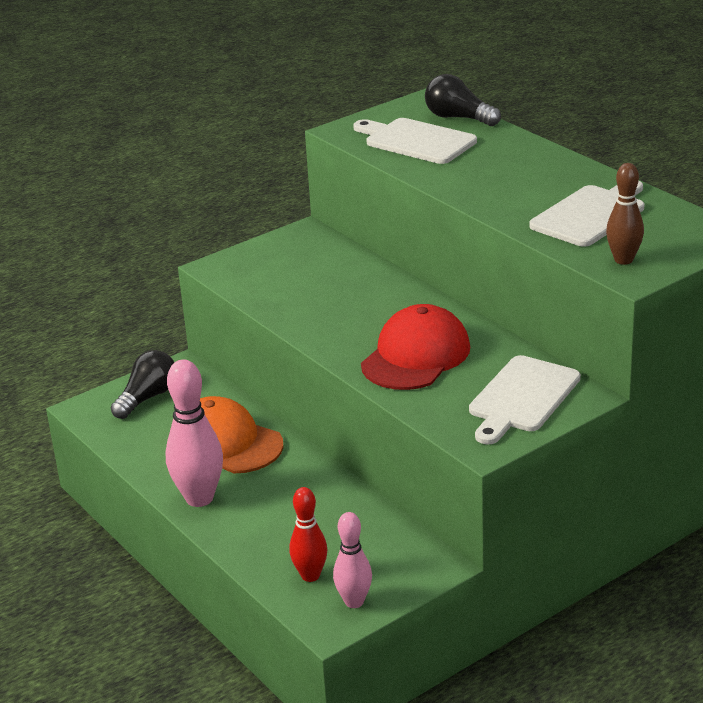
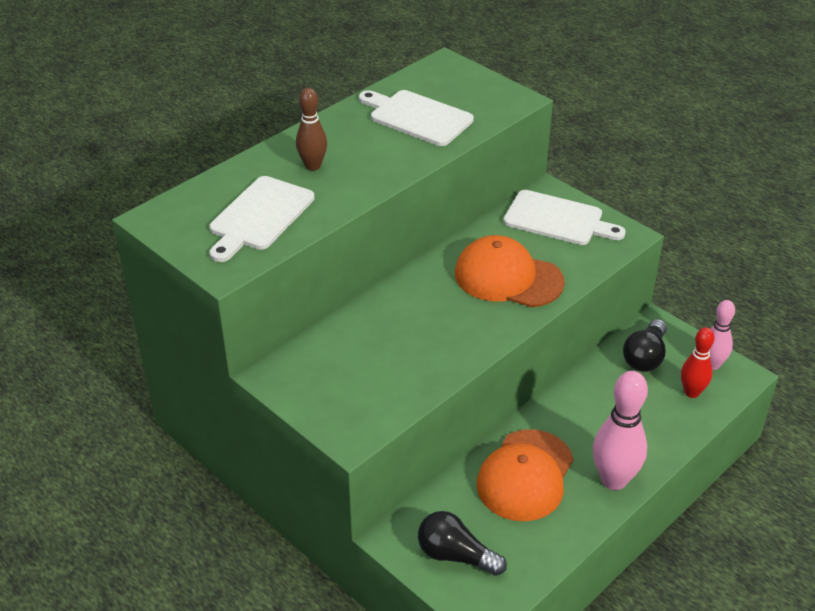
camera: 100 degrees left, 10 degrees up
(416, 356) = (508, 277): red cap -> orange cap
(458, 118) = (205, 193): black light bulb -> black light bulb (645, 357)
(623, 260) = (493, 103): brown bowling pin -> brown bowling pin (313, 166)

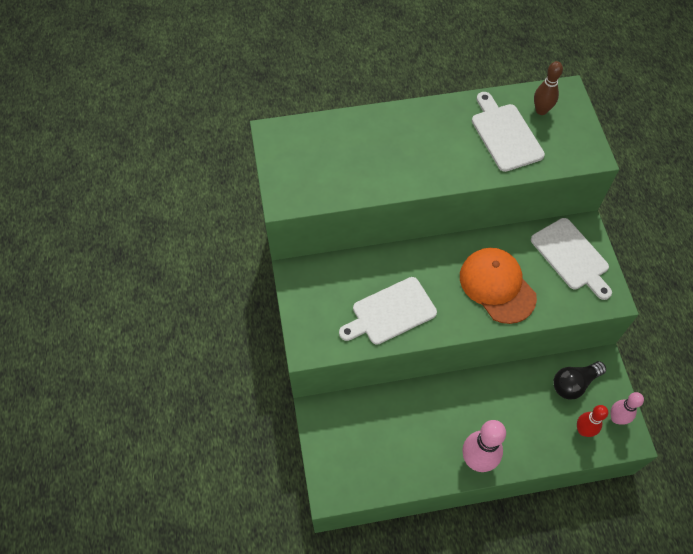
camera: 35 degrees right, 20 degrees up
(259, 216) = (336, 168): white cutting board -> white cutting board (390, 312)
(313, 166) = (401, 142): brown bowling pin -> brown bowling pin (541, 110)
(455, 555) = (342, 447): black light bulb -> none
(525, 475) = (424, 421): orange cap -> none

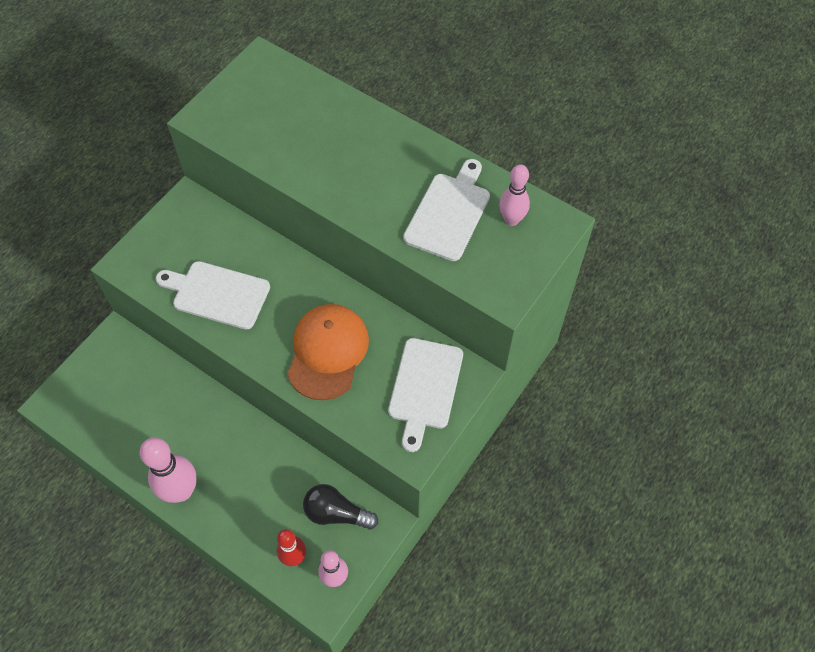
camera: 45 degrees right, 0 degrees up
(541, 110) = (511, 220): brown bowling pin -> pink bowling pin

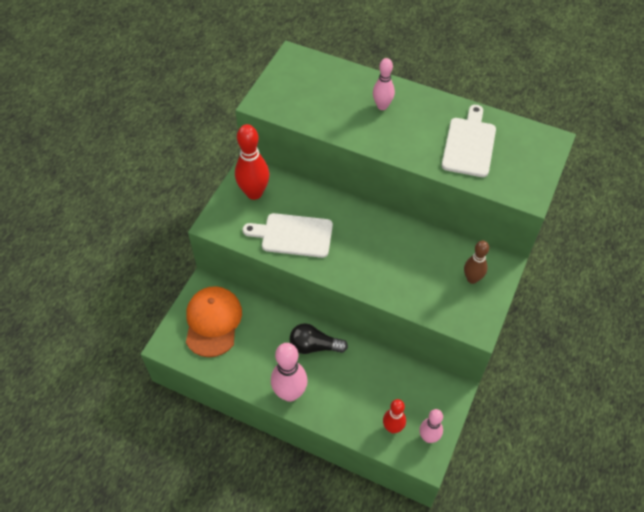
camera: 10 degrees left, 5 degrees down
(185, 230) = (254, 193): none -> red bowling pin
(328, 352) = (391, 264): orange cap -> orange cap (213, 322)
(336, 513) = (415, 390): black light bulb -> black light bulb (314, 346)
(425, 388) = (472, 279): white cutting board -> brown bowling pin
(511, 220) = (516, 143): pink bowling pin -> pink bowling pin (382, 106)

